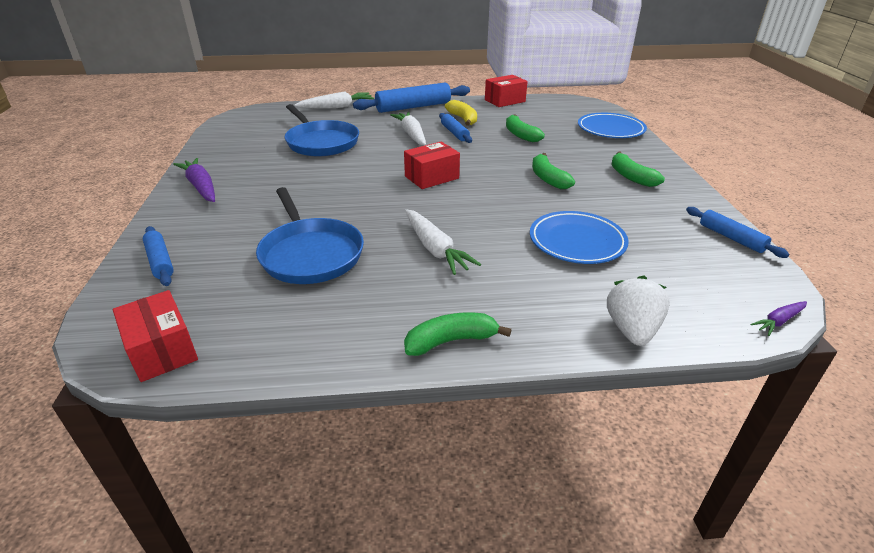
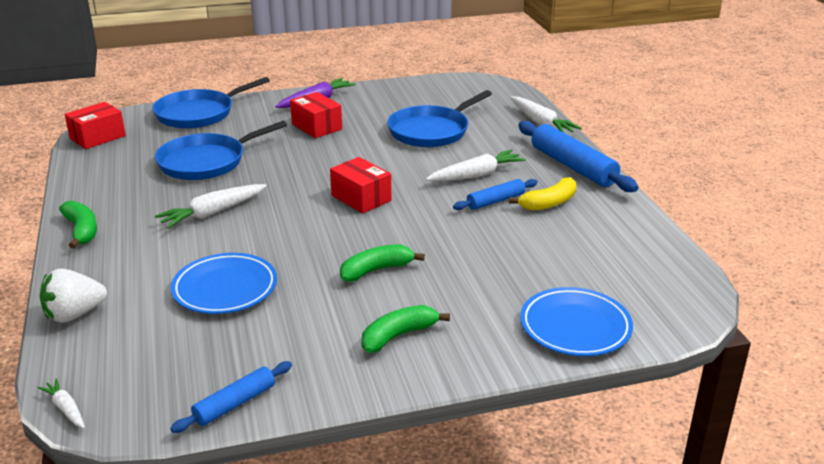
camera: 80 degrees right, 5 degrees down
(160, 261) = (198, 113): blue rolling pin -> blue pan
(504, 101) = (648, 230): red box -> red box (316, 127)
(520, 135) = (512, 248): green banana -> none
(632, 330) = (74, 314): white strawberry -> white strawberry turned 150 degrees clockwise
(778, 321) = (65, 409): purple carrot -> white carrot

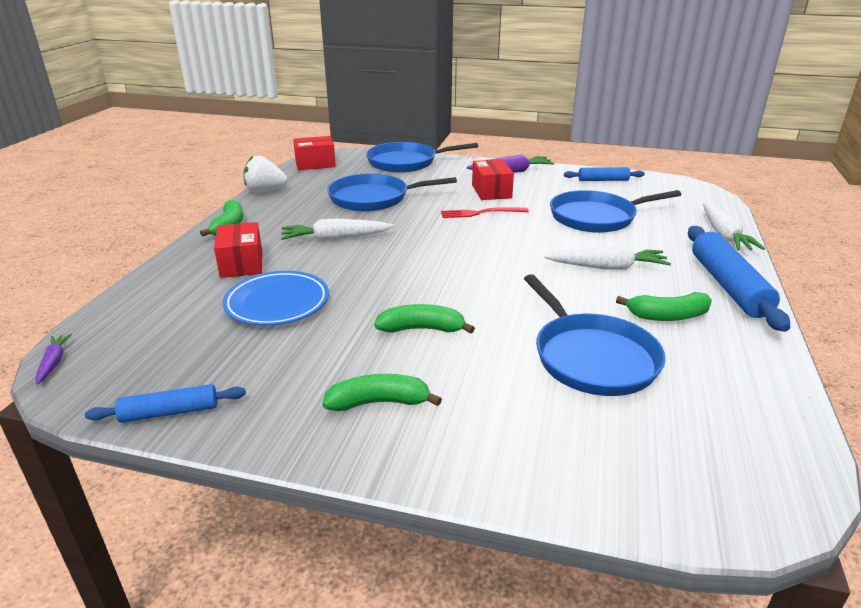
camera: 30 degrees right, 0 degrees up
(65, 409) = (53, 362): white carrot -> purple carrot
(74, 314) = (150, 288): white strawberry -> white strawberry (265, 191)
(327, 152) = (480, 213): none -> red fork
(361, 198) = (472, 259): red box -> red box (241, 263)
(495, 201) = (607, 297): blue rolling pin -> blue rolling pin (603, 180)
(521, 251) = (592, 357): none -> blue pan
(549, 203) = (667, 316): yellow banana -> green banana
(575, 327) = (584, 468): blue plate -> none

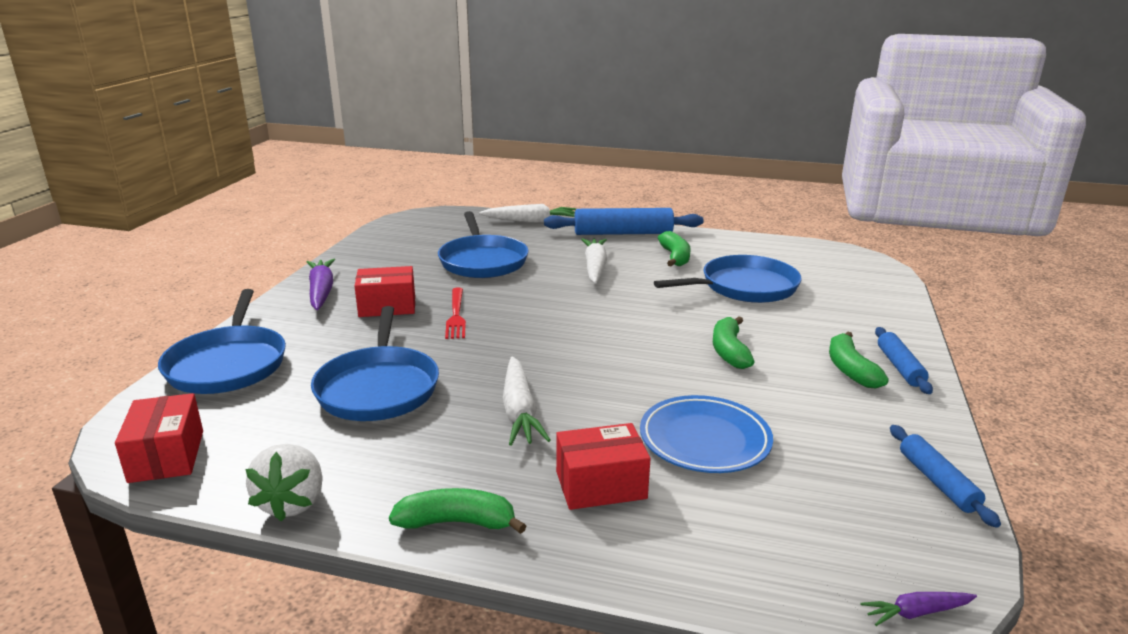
camera: 90 degrees left, 5 degrees down
(603, 180) = (379, 248): blue rolling pin -> blue rolling pin (899, 367)

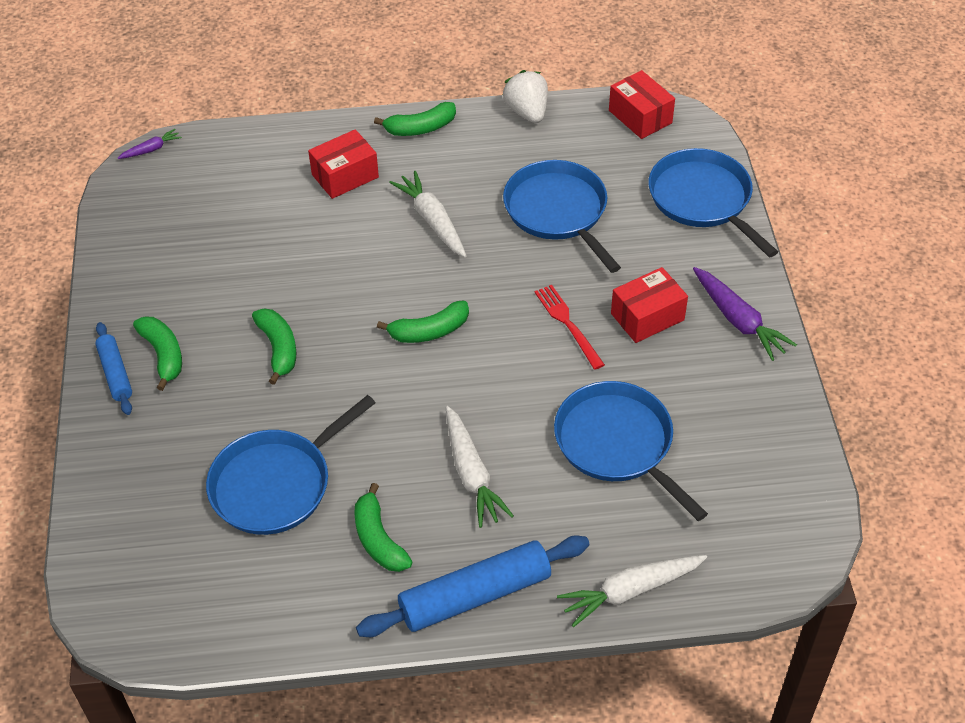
camera: 160 degrees right, 25 degrees up
(580, 334) = (429, 331): none -> green banana
(704, 440) = (283, 233): blue plate -> none
(937, 482) = (116, 243): blue rolling pin -> none

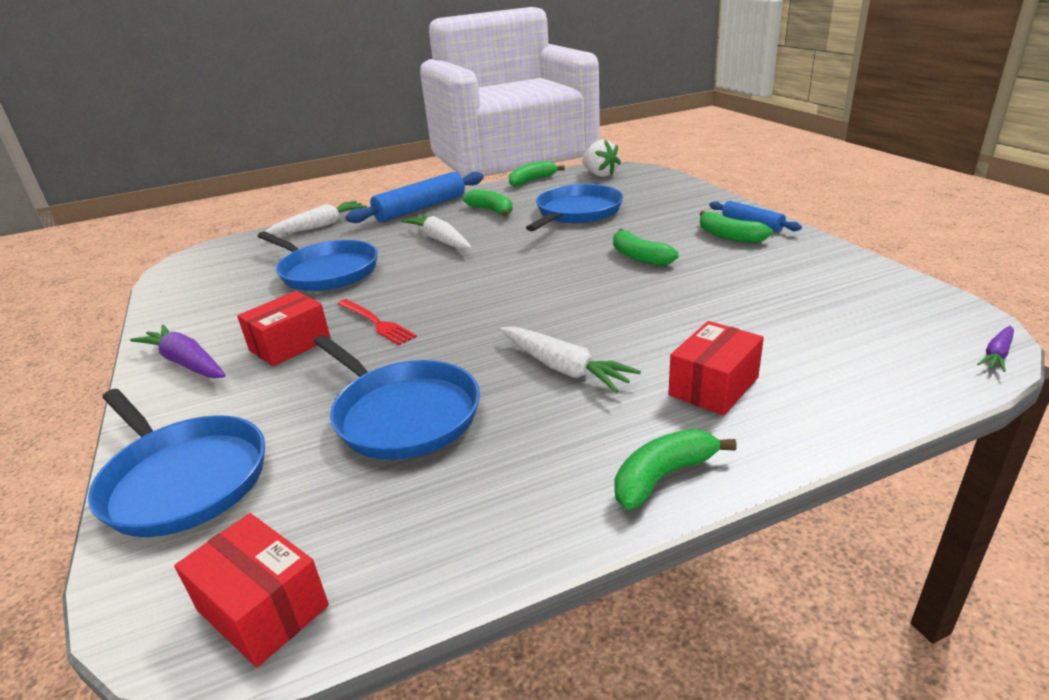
camera: 165 degrees right, 20 degrees down
(429, 331) = (512, 291): green banana -> green banana (532, 181)
(527, 112) = (492, 557): white strawberry -> white strawberry (600, 175)

